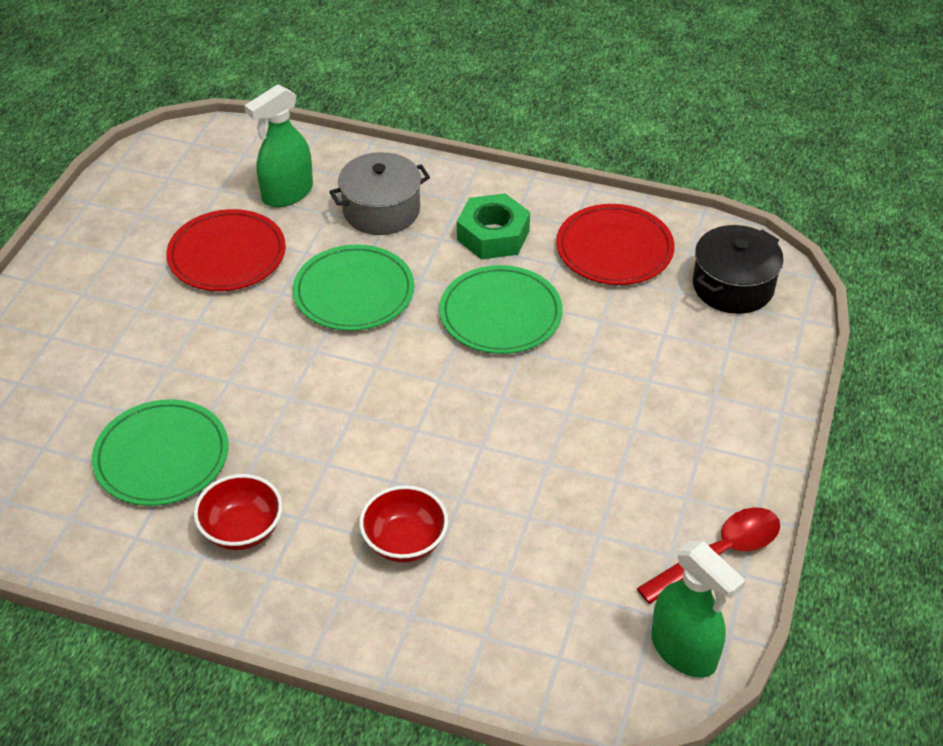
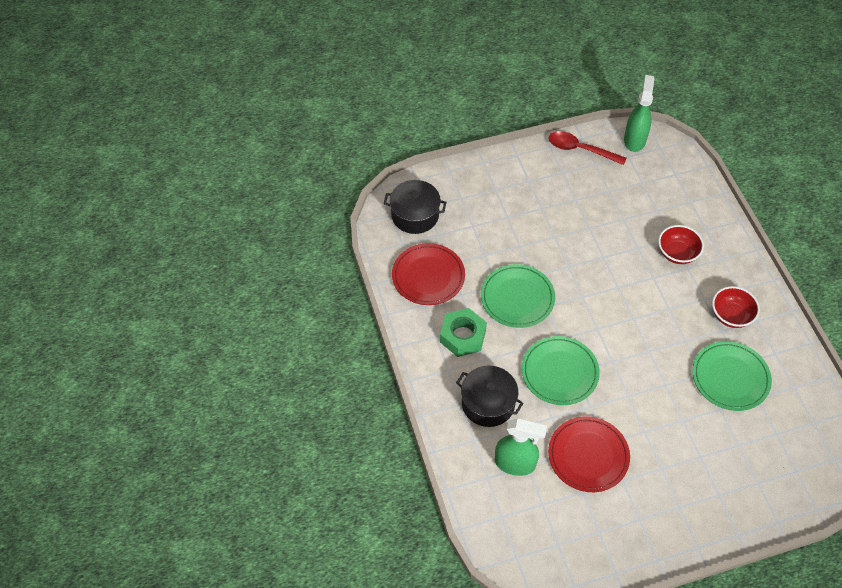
camera: 125 degrees left, 10 degrees up
(381, 210) = (488, 403): grey pot -> black pot

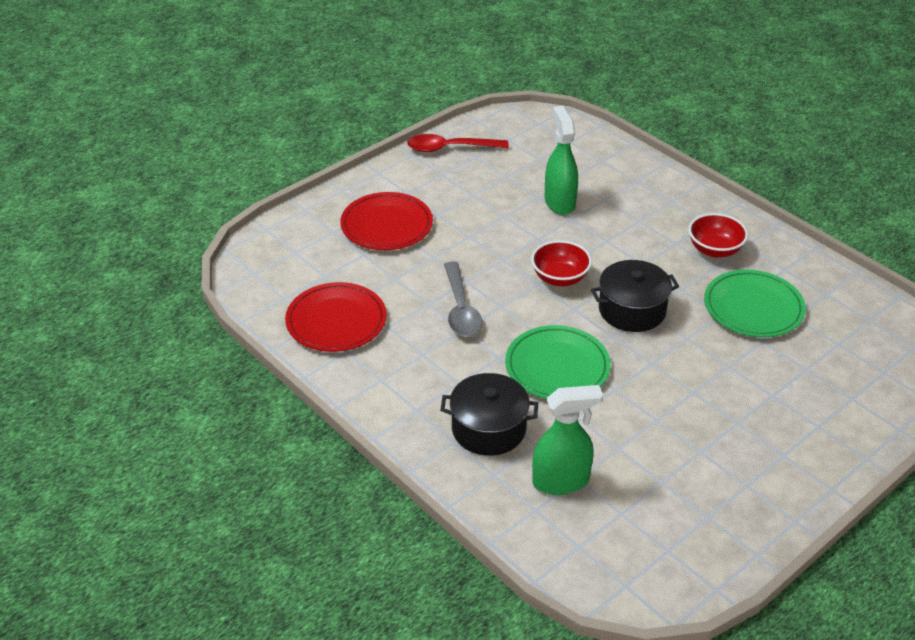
camera: 25 degrees left, 15 degrees down
(415, 215) = (285, 264): black pot -> black pot (632, 310)
(463, 336) = (415, 369): green nut -> none
(517, 298) = (460, 309): green plate -> grey spoon
(588, 456) = (644, 441): red plate -> red plate (386, 225)
(634, 140) = (506, 123): green spray bottle -> green spray bottle (559, 202)
(677, 253) = (618, 211): red bowl -> red bowl (560, 278)

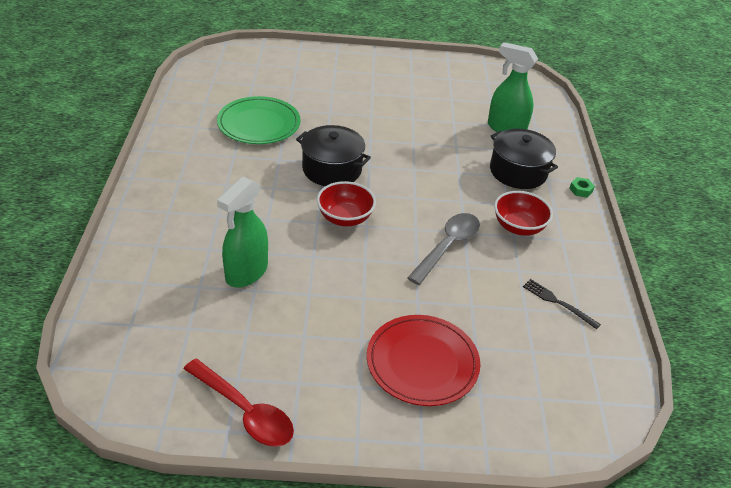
camera: 140 degrees left, 0 degrees up
(336, 321) = (558, 303): red plate -> black fork
(412, 450) = (580, 190): none -> green nut
(557, 367) = (430, 173): green plate -> none
(714, 250) = (211, 163): red bowl -> red bowl (518, 227)

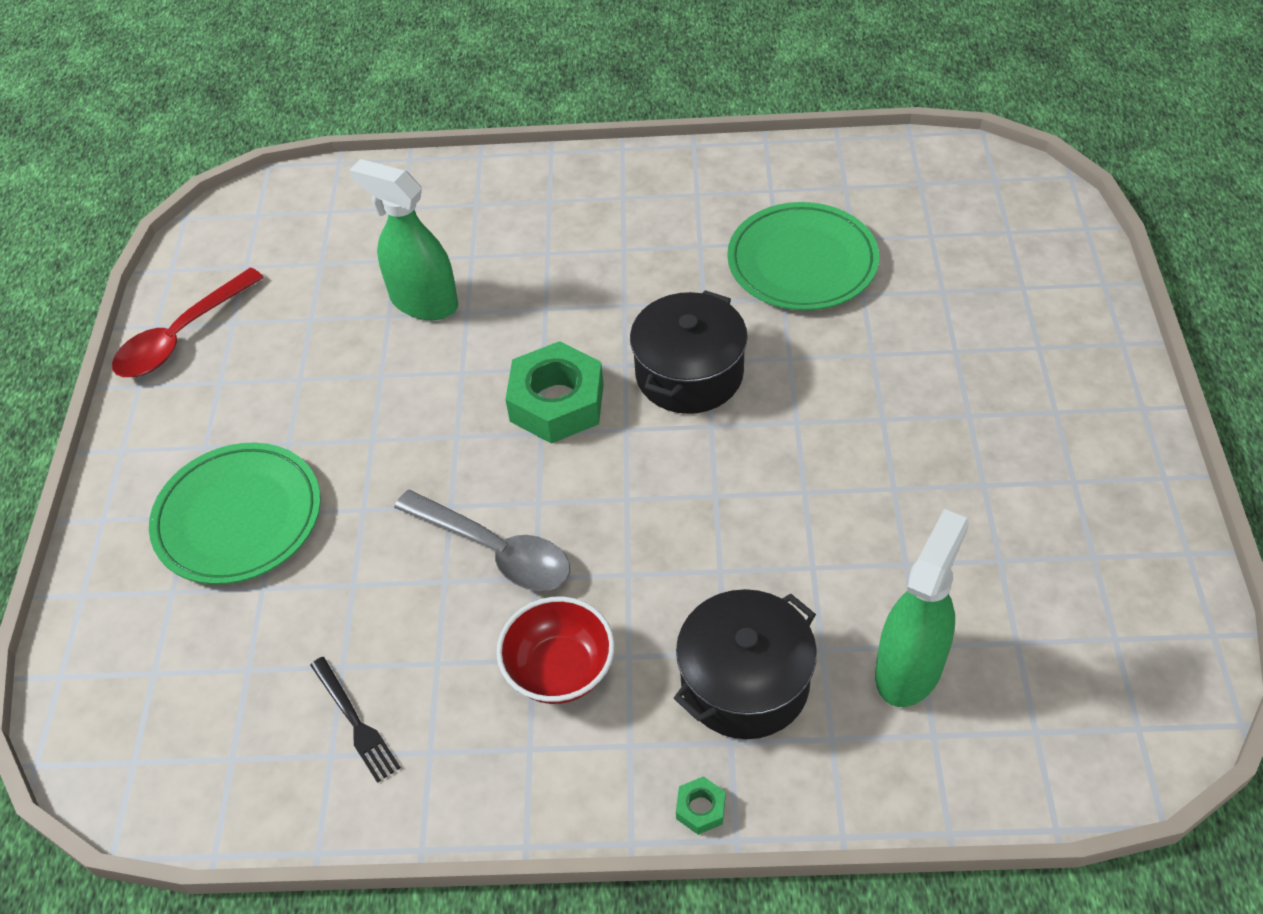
camera: 95 degrees right, 10 degrees up
(345, 218) = (557, 402): red bowl -> green nut
(422, 363) = (238, 517): red plate -> green plate
(558, 303) = (355, 721): black fork -> black fork turned 105 degrees clockwise

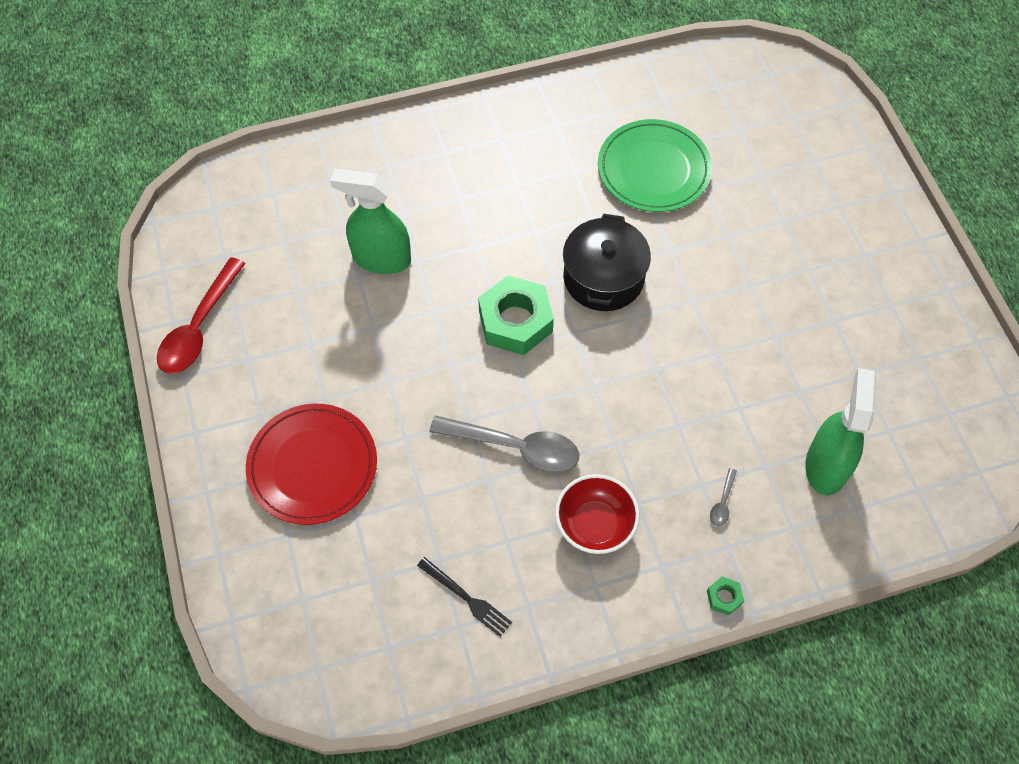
camera: 20 degrees left, 10 degrees up
(238, 517) = (312, 466): green plate -> red plate
(744, 682) = (722, 502): black pot -> grey spoon

